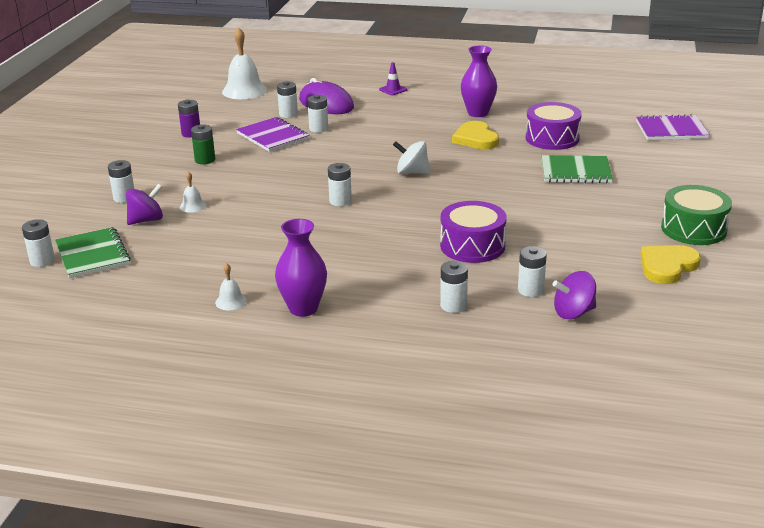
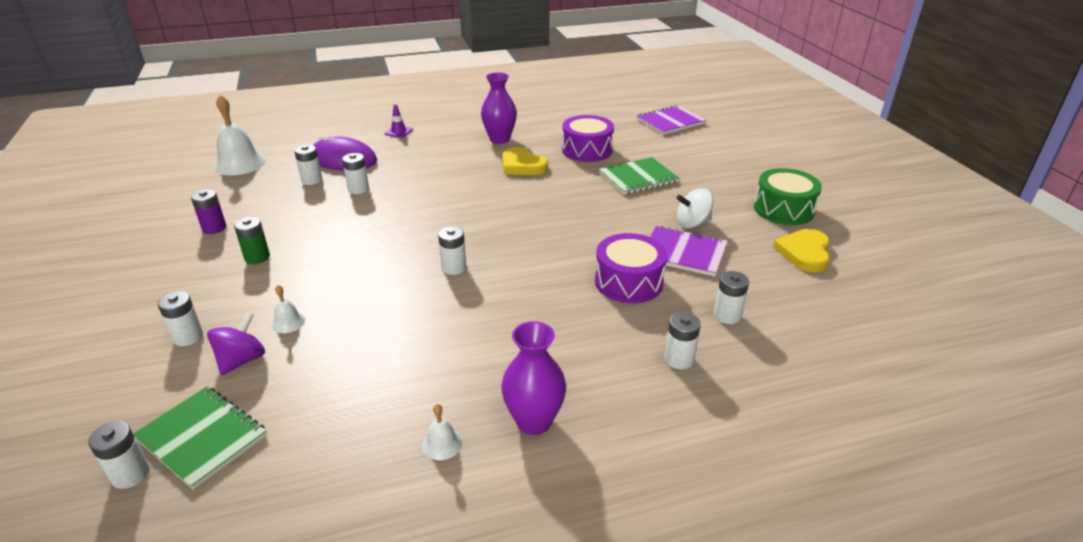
camera: 30 degrees left, 5 degrees up
(273, 136) = (315, 209): purple notebook -> purple notebook (683, 253)
(412, 172) = (496, 215): white spinning top -> white spinning top (692, 223)
(573, 312) = (786, 328): purple spinning top -> none

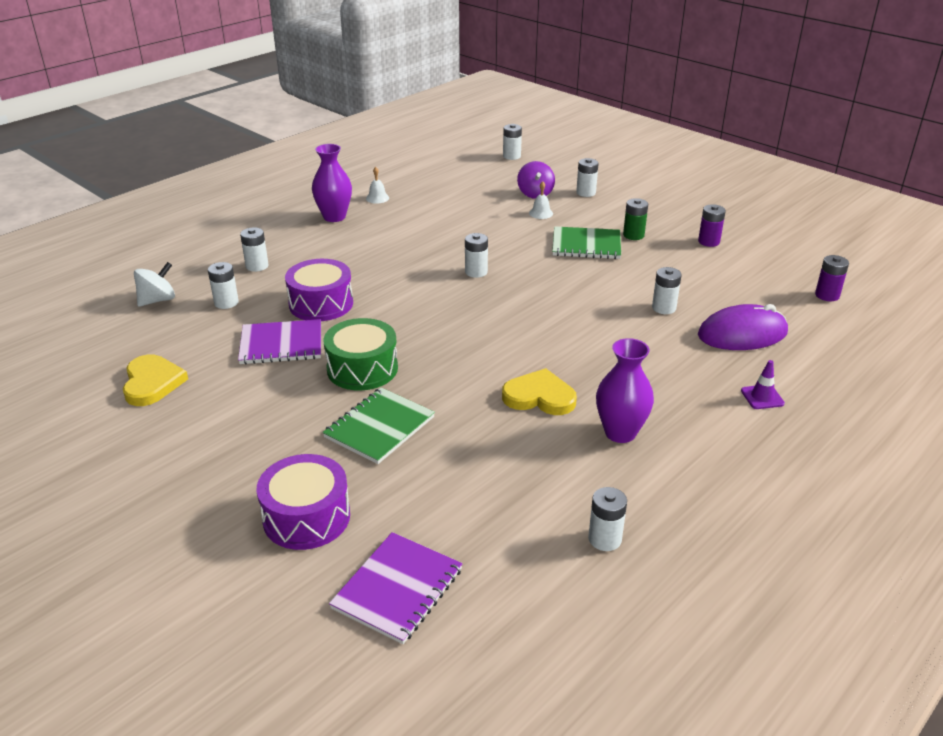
camera: 150 degrees right, 0 degrees up
(202, 437) = (501, 170): green notebook -> green notebook (586, 245)
(239, 163) = (827, 295): white bell -> purple battery
(312, 180) = (723, 302): white battery -> white battery (604, 539)
(587, 150) = (483, 456): purple drum -> purple drum (306, 517)
(692, 223) = (283, 381): white spinning top -> white spinning top (157, 300)
(783, 209) = (174, 437): green drum -> green drum (362, 369)

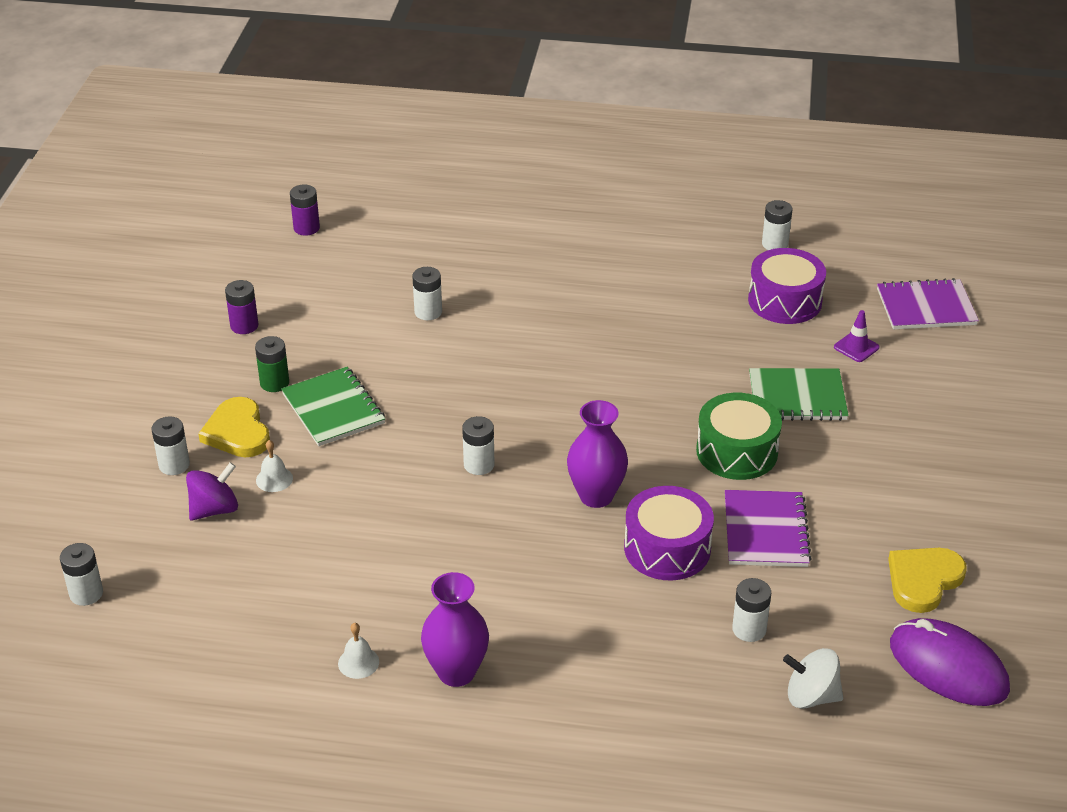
camera: 125 degrees left, 5 degrees up
(257, 266) = (651, 661): white battery -> none
(281, 344) = (765, 531): purple notebook -> purple notebook turned 45 degrees clockwise
(306, 517) = (929, 379): purple drum -> purple drum (785, 301)
(539, 397) = (654, 330): yellow heart -> yellow heart (237, 432)
(620, 433) = (653, 274): purple vase -> purple vase (596, 496)
(742, 334) = (432, 256): purple mouse -> purple mouse (948, 667)
(762, 397) = (526, 223): purple traffic cone -> purple traffic cone (856, 347)

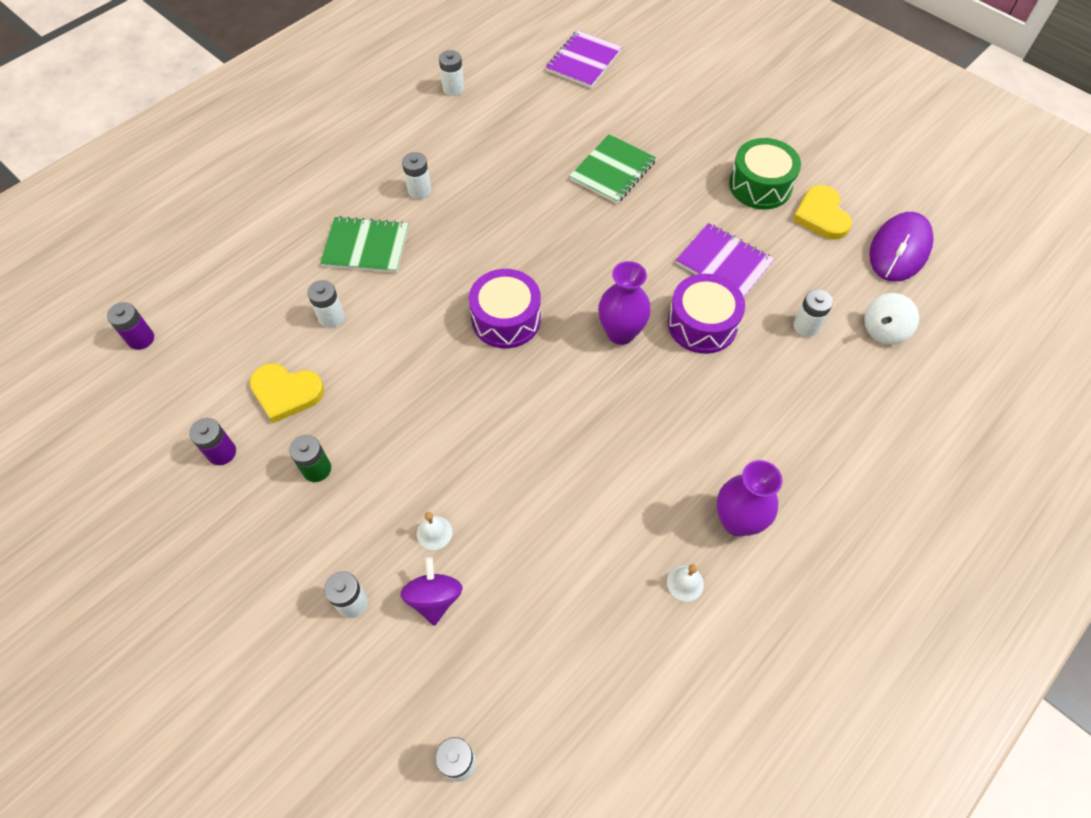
camera: 55 degrees left, 20 degrees up
(237, 432) = (353, 530): yellow heart -> yellow heart (286, 393)
(333, 409) = (386, 444): green notebook -> green notebook (366, 247)
(479, 465) = (532, 383): white battery -> white battery (419, 190)
(737, 451) = (638, 232): green drum -> green drum (760, 186)
(785, 301) = (515, 119): purple drum -> purple drum (506, 319)
(856, 347) = (591, 114): purple traffic cone -> none
(948, 667) = (899, 249): purple mouse -> purple mouse turned 45 degrees counterclockwise

